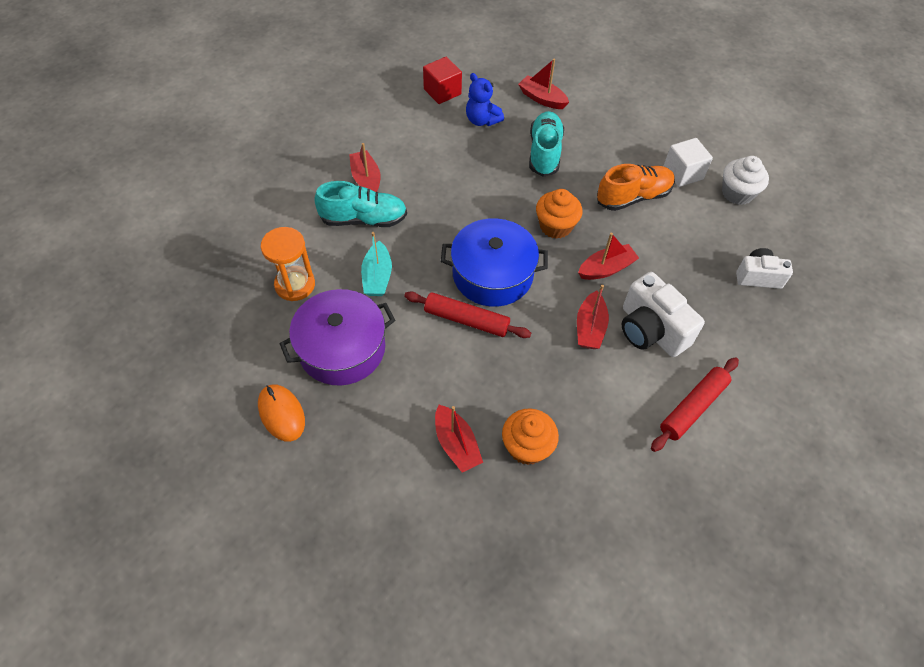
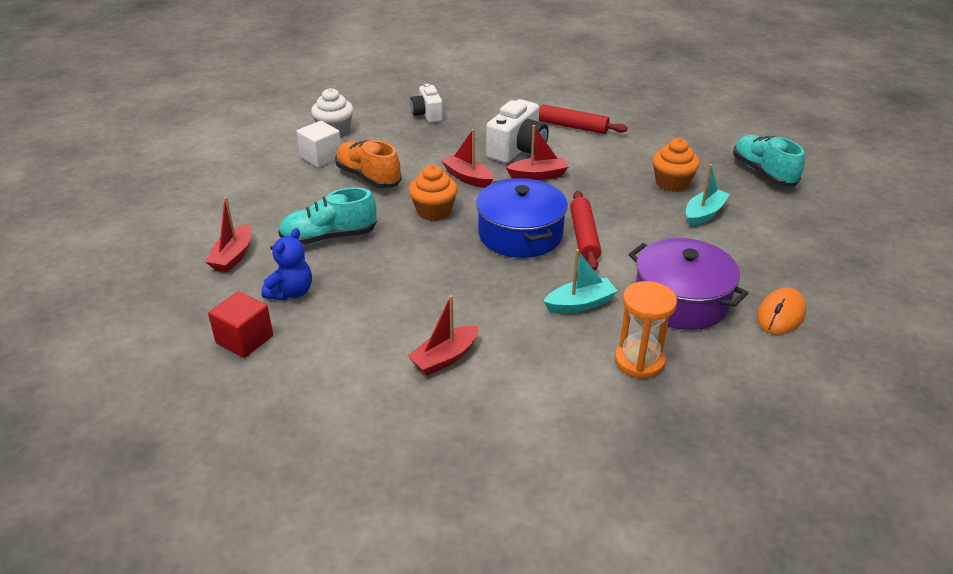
camera: 110 degrees left, 20 degrees down
(363, 219) = (509, 339): turquoise shoe -> turquoise shoe (763, 173)
(456, 444) = (704, 214): red boat -> turquoise boat

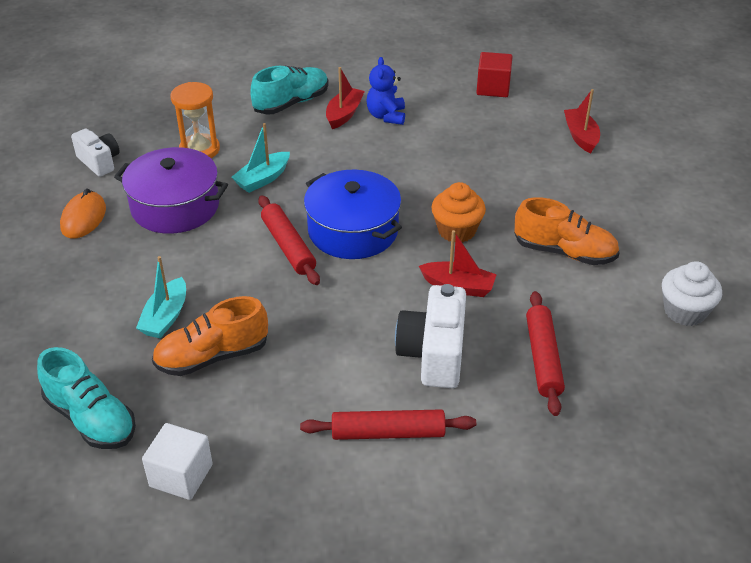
camera: 155 degrees right, 5 degrees up
(291, 292) = (500, 124): blue teddy bear -> blue teddy bear (386, 116)
(321, 157) = (646, 263): white cube -> white cube (181, 475)
(329, 237) = (524, 175): turquoise shoe -> turquoise shoe (291, 103)
(427, 114) = (606, 386): white camera -> white camera (99, 162)
(450, 132) = (543, 358): none -> red rolling pin
(538, 175) = (381, 316): red boat -> none
(672, 183) = (212, 356): orange cupcake -> orange shoe

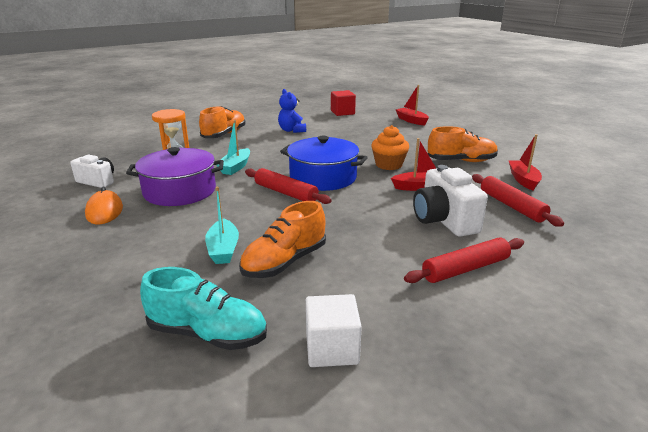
camera: 25 degrees left, 15 degrees down
(291, 103) = (224, 135): turquoise shoe -> orange shoe
(344, 114) = (264, 134): red boat -> red boat (523, 180)
(684, 311) = (556, 170): white cupcake -> none

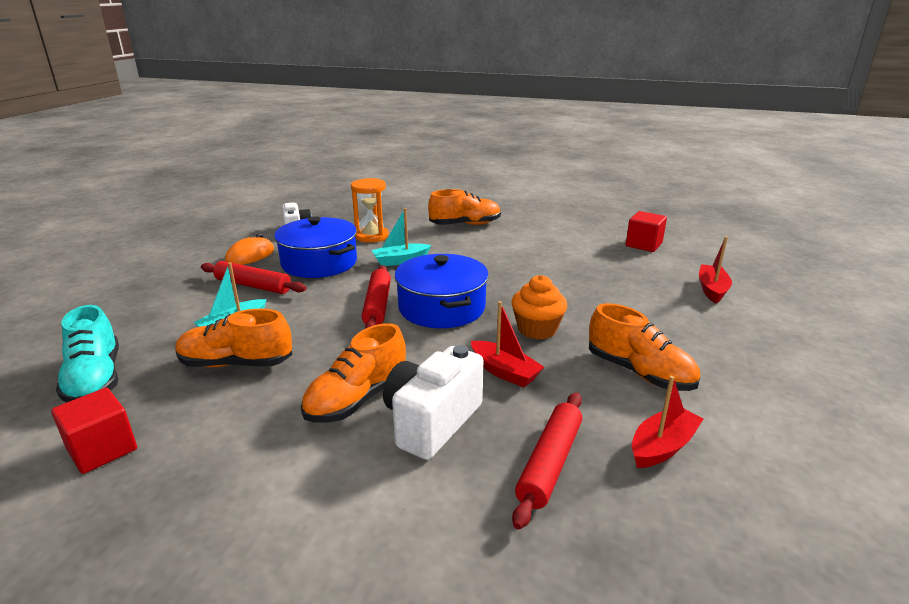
camera: 50 degrees right, 0 degrees up
(180, 191) = (319, 263): purple pot -> blue pot
(292, 130) = (535, 244): blue teddy bear -> none
(332, 348) = (102, 449): white cube -> red cube
(393, 233) = (357, 399): none -> orange shoe
(465, 269) = (321, 480): red rolling pin -> red rolling pin (253, 286)

